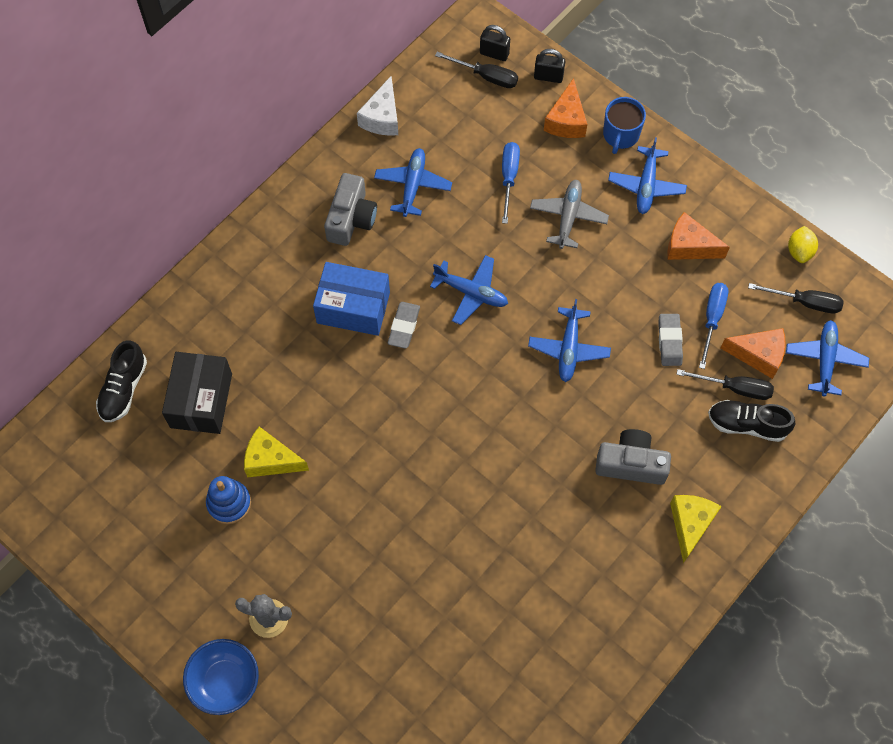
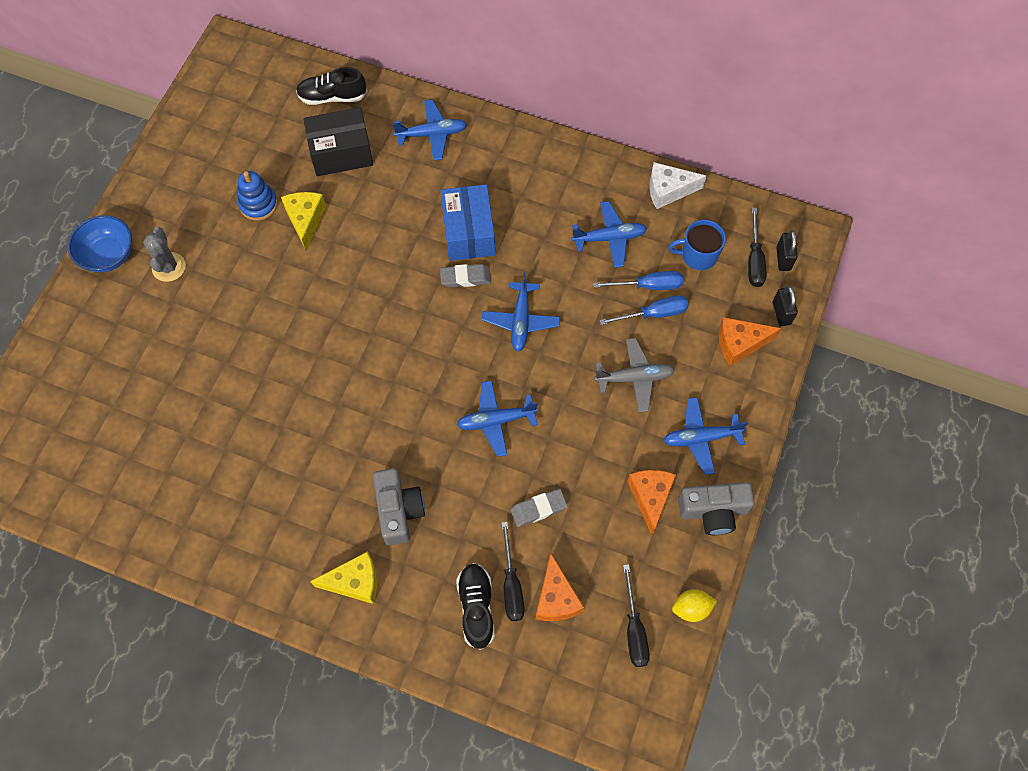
camera: 70 degrees right, 0 degrees up
(351, 218) = (554, 201): grey camera -> grey camera (713, 511)
(620, 135) = (747, 397): blue mug -> blue mug (698, 255)
(712, 319) = (578, 542): blue screwdriver -> blue screwdriver (648, 286)
(825, 360) = (576, 667): blue plane -> blue plane (432, 134)

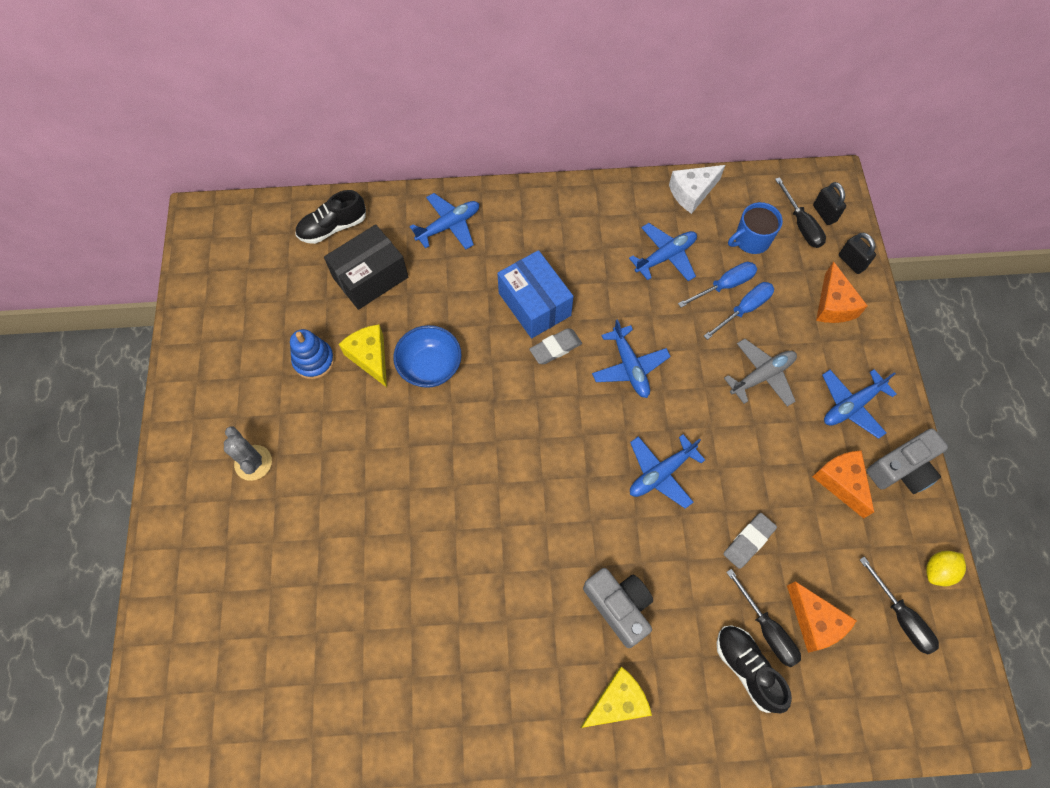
camera: 25 degrees left, 0 degrees up
(108, 255) = (182, 477): blue bowl -> blue bowl (430, 367)
(739, 344) = (833, 305): orange cheese -> orange cheese turned 60 degrees counterclockwise

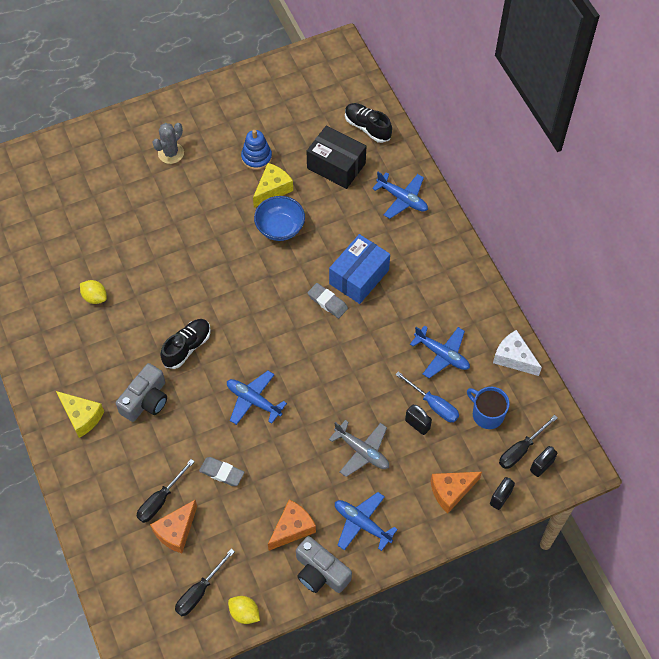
camera: 70 degrees right, 5 degrees down
(437, 631) = (95, 297): none -> yellow lemon
(629, 367) = (332, 356): blue plane -> none
(744, 309) = (417, 424): blue screwdriver -> black padlock
(747, 668) = (129, 493): black shoe -> black shoe (187, 347)

